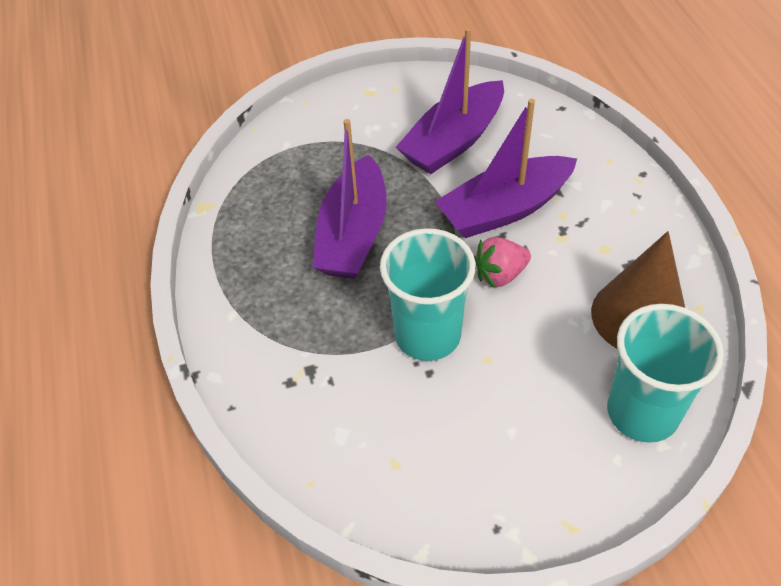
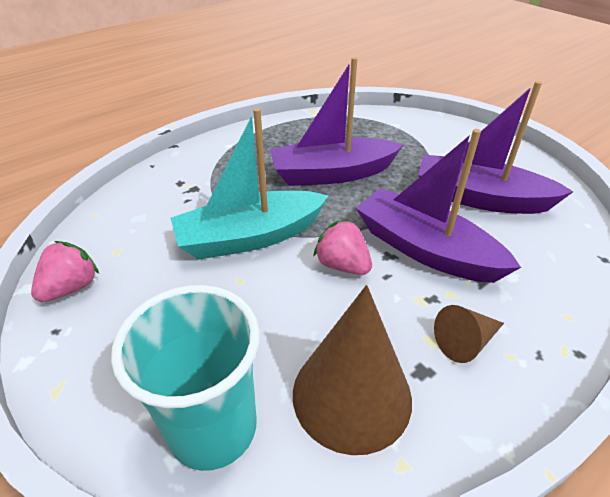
camera: 65 degrees right, 10 degrees down
(427, 335) = (250, 237): turquoise cup -> turquoise boat
(438, 511) = (71, 287): none -> pink strawberry
(613, 229) = (465, 342): none -> brown cone

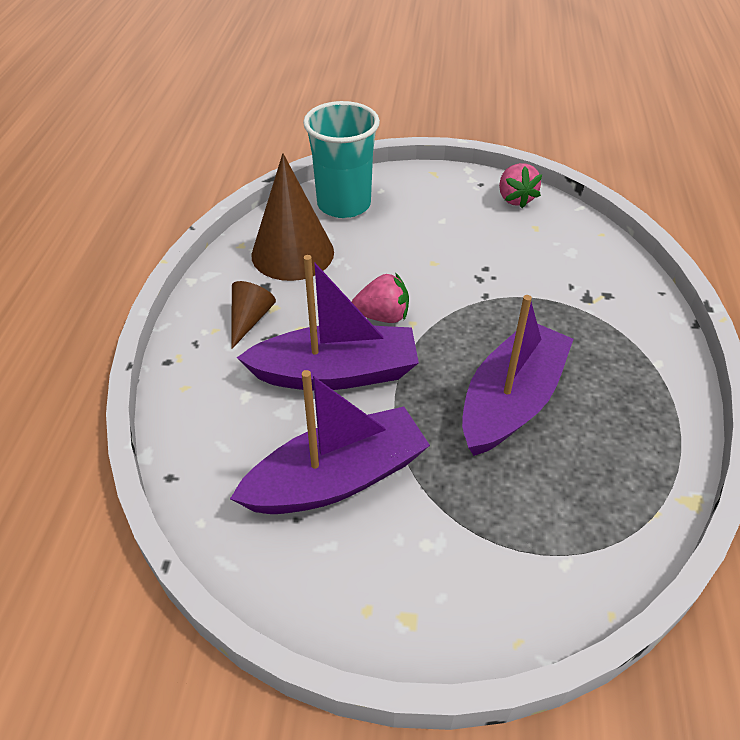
camera: 135 degrees right, 5 degrees up
(250, 237) = (474, 291): turquoise boat -> none

